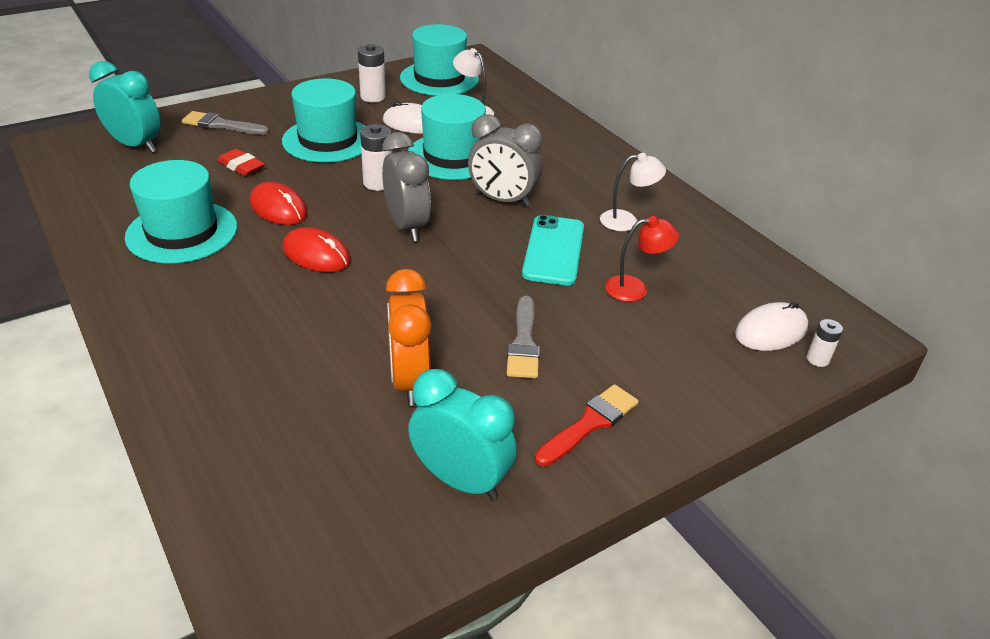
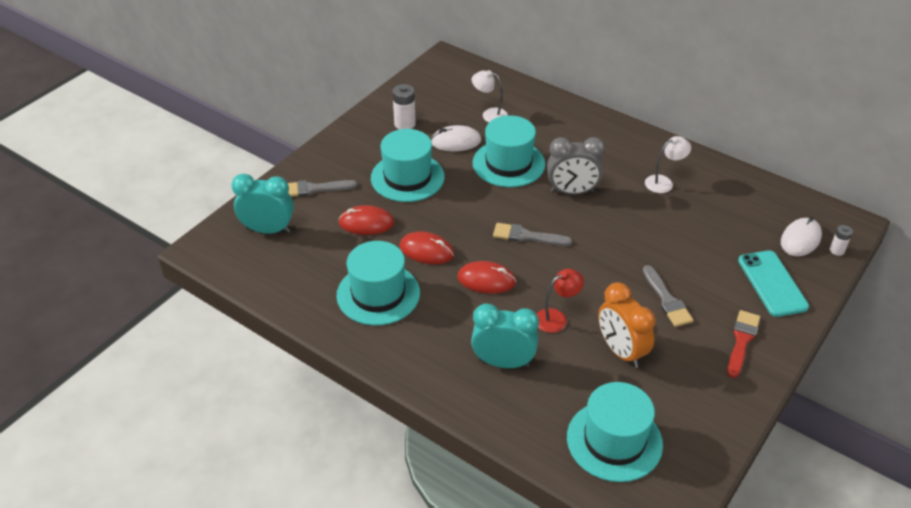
camera: 20 degrees left, 5 degrees up
(241, 166) = (366, 223): red eraser -> red mouse
(378, 183) = (476, 205): white battery -> none
(407, 227) = (527, 236): grey clock -> grey brush
(439, 79) = (439, 89): turquoise hat -> turquoise hat (614, 441)
(461, 480) = (698, 403): turquoise clock -> turquoise clock (503, 362)
(554, 250) = (635, 223): turquoise phone -> turquoise phone (772, 283)
(635, 288) = (704, 235): red lamp -> red lamp (556, 318)

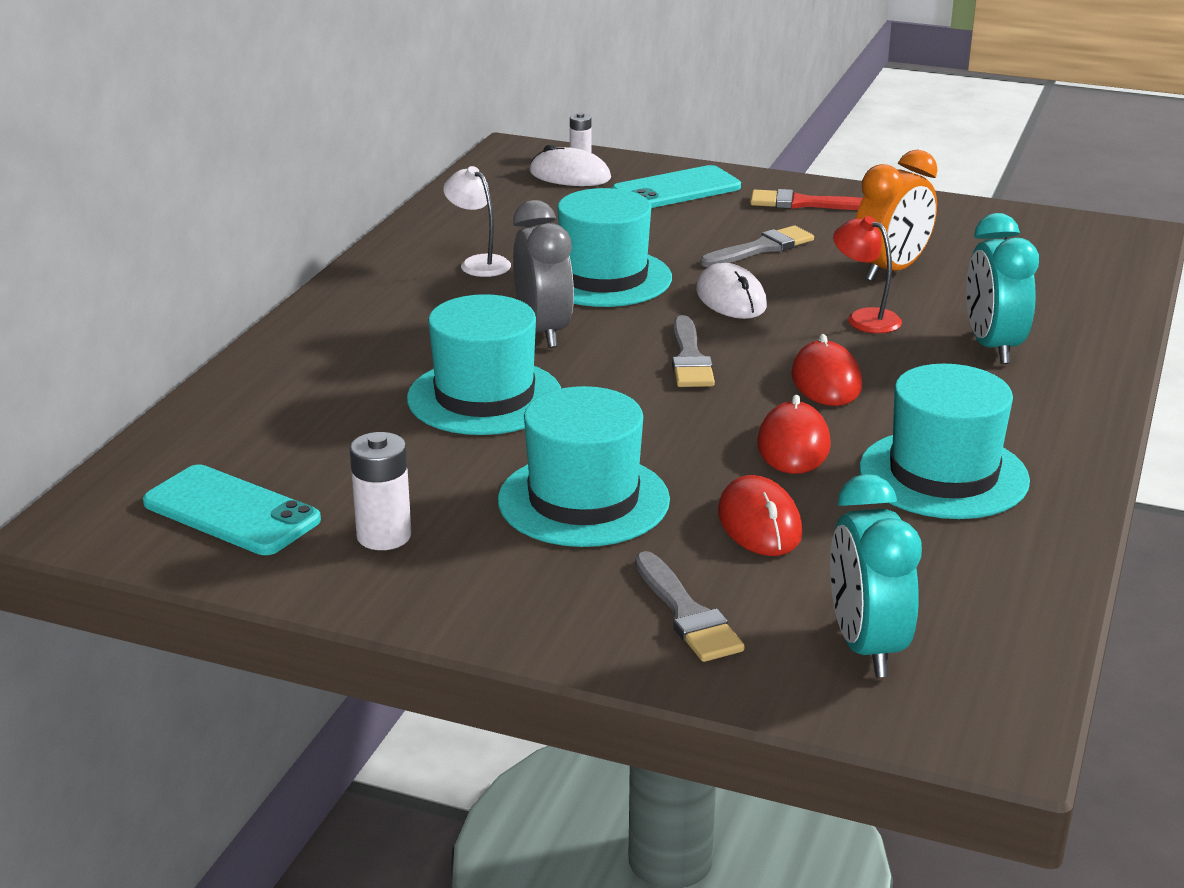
camera: 105 degrees left, 15 degrees down
(439, 91) = (231, 511): none -> turquoise phone
(455, 141) = (431, 462): white mouse -> white mouse (731, 298)
(489, 114) = (316, 436): white lamp -> none
(614, 441) = (1052, 265): turquoise hat -> turquoise hat (604, 278)

